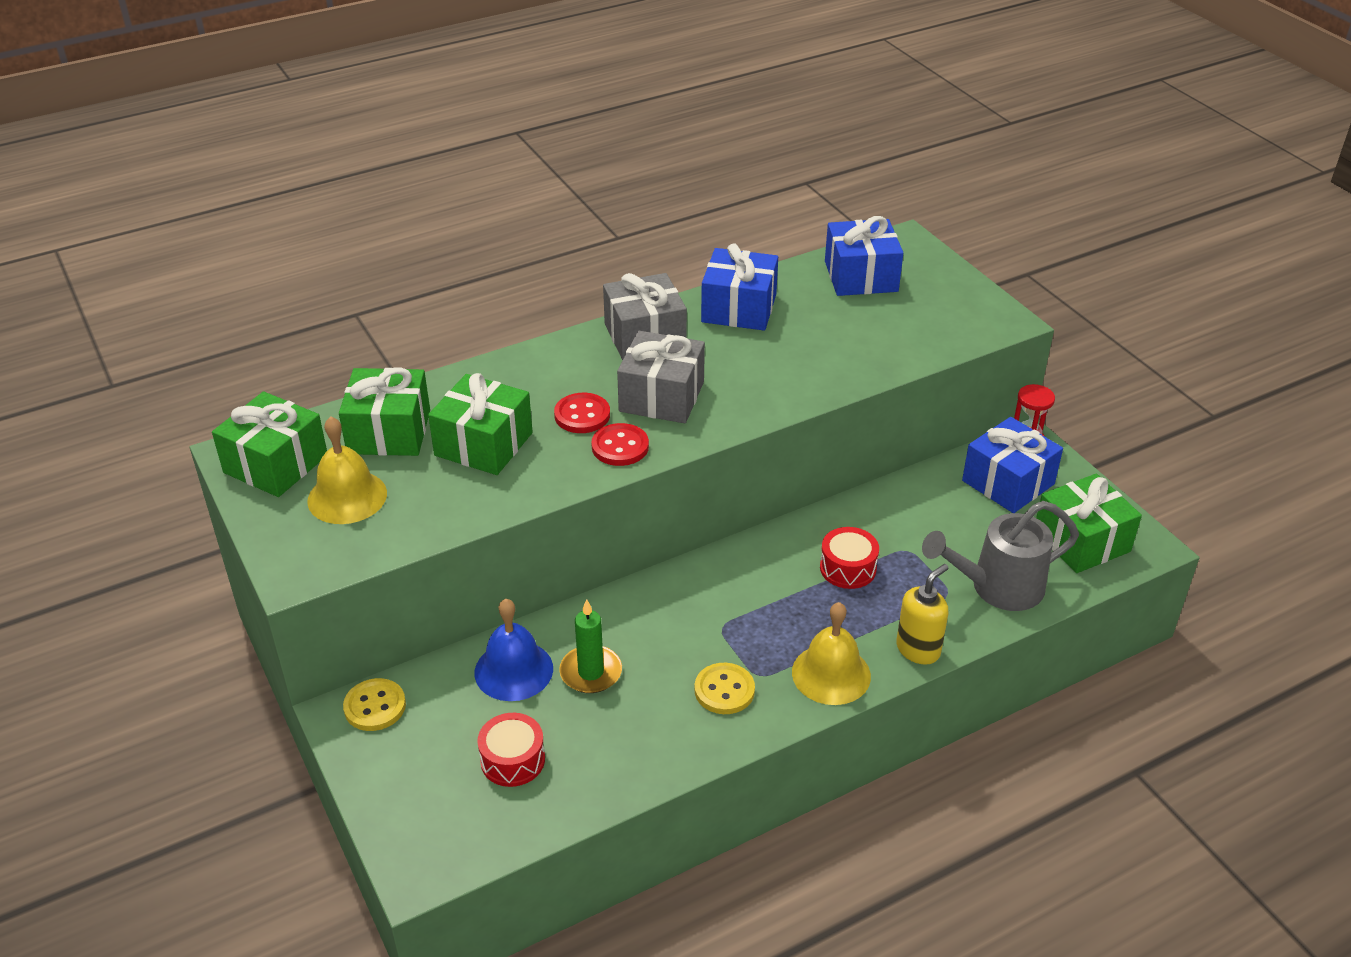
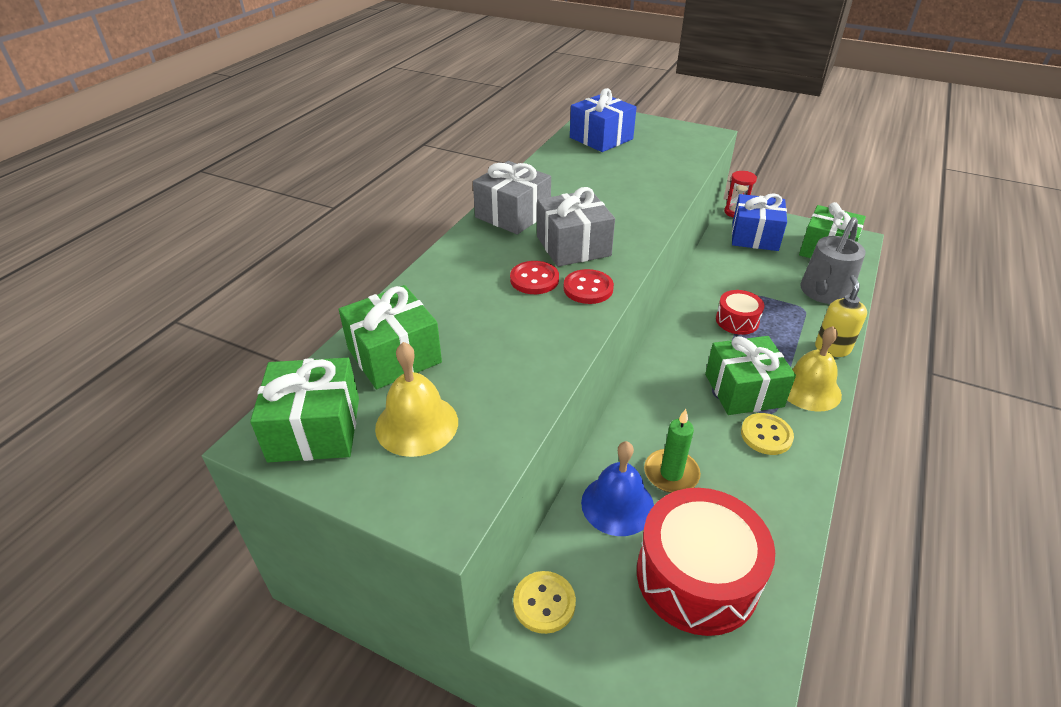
camera: 35 degrees left, 0 degrees up
(483, 444) = (485, 330): green gift -> green gift (743, 390)
(513, 760) = (697, 577): red drum -> red drum, size x1.96
(739, 308) = (552, 178): blue gift -> none

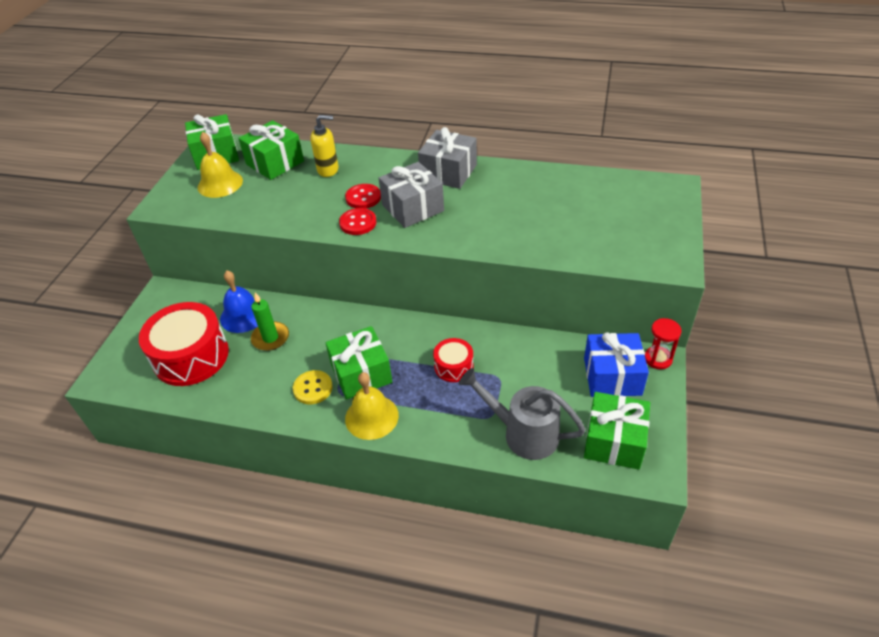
camera: 80 degrees right, 5 degrees up
(544, 603) = (176, 295): yellow button -> none
(601, 138) = (616, 195): blue gift -> none
(832, 348) = (432, 436): yellow soap dispenser -> yellow soap dispenser (328, 170)

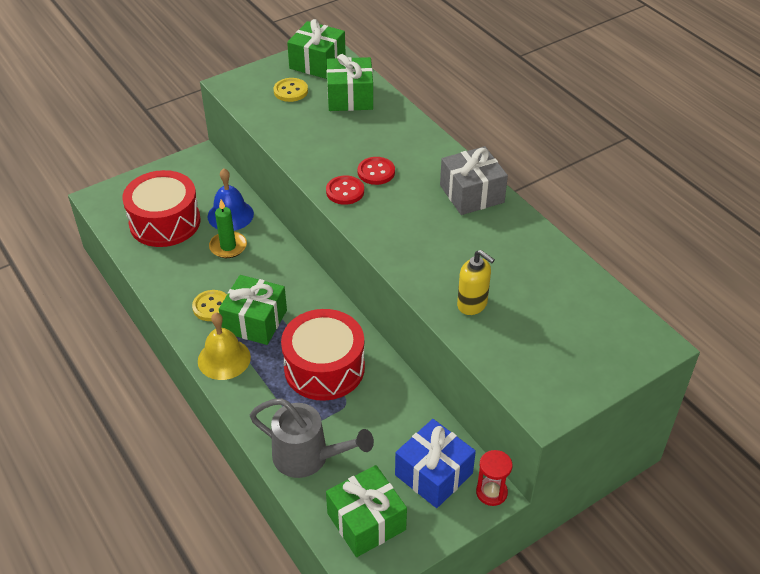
camera: 40 degrees right, 0 degrees up
(220, 184) = (290, 91): yellow bell -> yellow button
(328, 170) = (381, 129): yellow soap dispenser -> yellow soap dispenser (472, 304)
(412, 208) = (401, 206): grey gift -> none
(453, 366) = (324, 368): red drum -> red drum, size x1.96
(522, 433) = (309, 457): grey watering can -> grey watering can turned 135 degrees clockwise

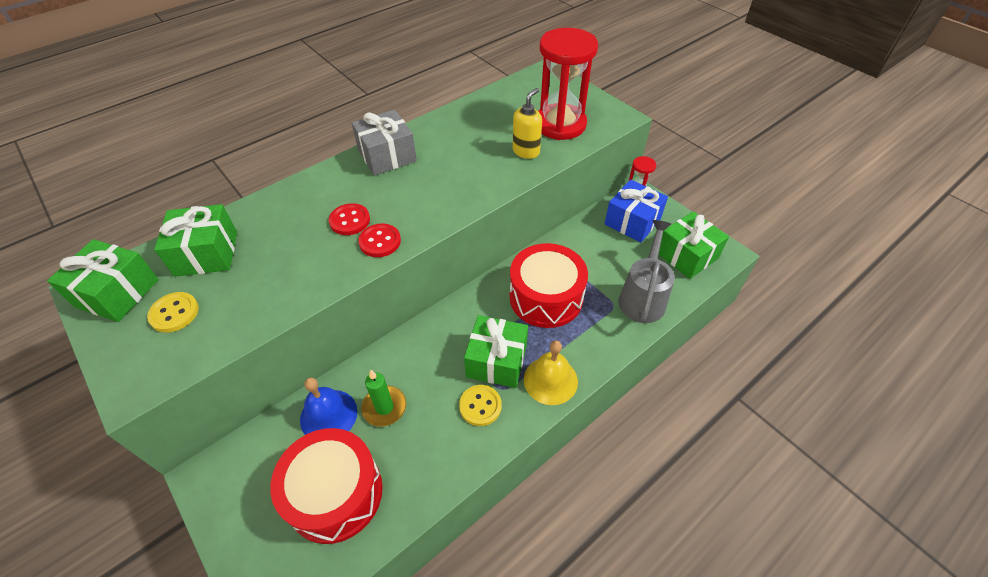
camera: 95 degrees left, 5 degrees up
(526, 343) = (560, 124): none -> red hourglass

